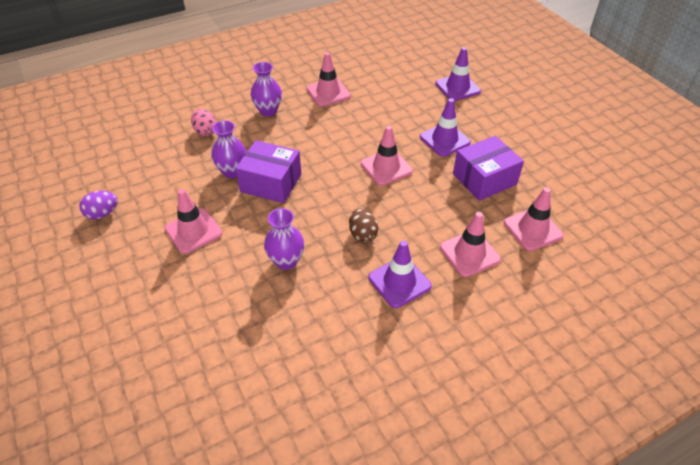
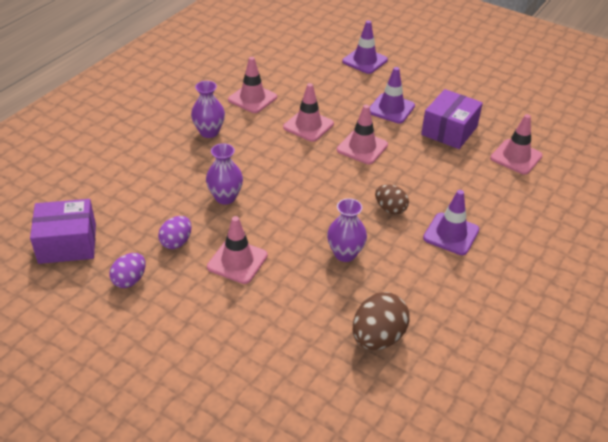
camera: 30 degrees left, 5 degrees down
(163, 196) = (176, 242): none -> purple egg
(205, 131) = (163, 170): pink egg -> none
(246, 353) = (377, 338): none -> brown egg
(271, 183) = (271, 195): purple box -> purple box (67, 243)
(469, 253) = (485, 192): pink traffic cone -> pink traffic cone (308, 126)

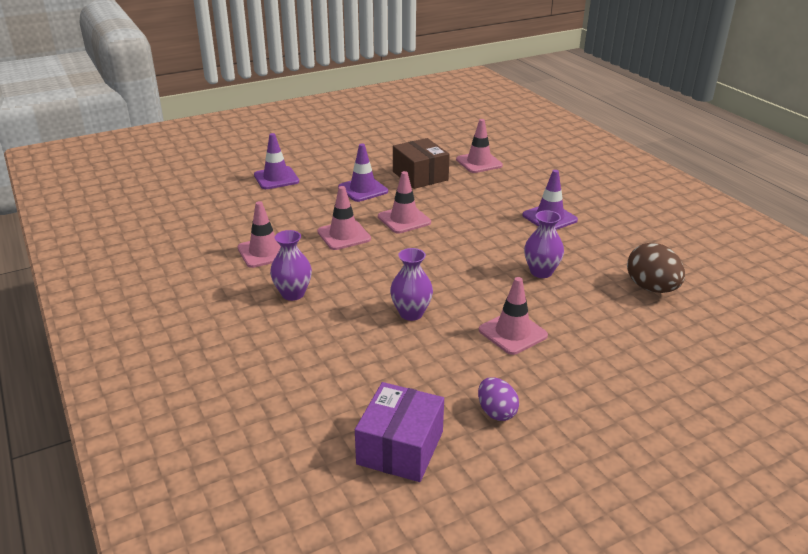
camera: 60 degrees left, 10 degrees down
(176, 242) = (457, 363): purple egg -> none
(390, 209) = (499, 233): brown egg -> none
(449, 130) = (420, 176): purple box -> brown box

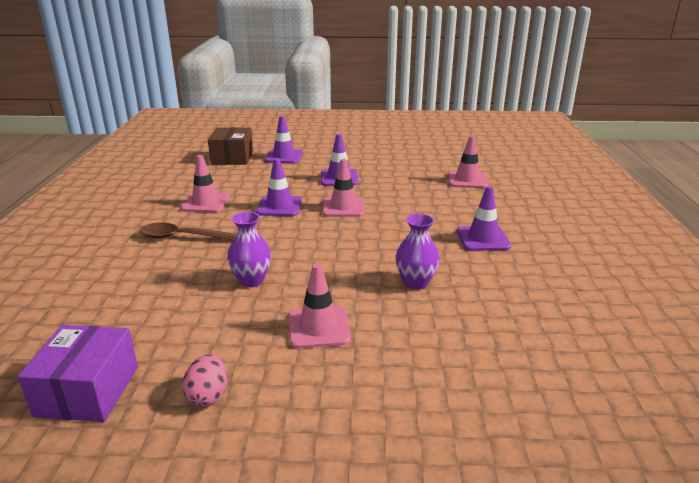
camera: 30 degrees right, 5 degrees down
(293, 294) = (184, 237): purple vase -> brown spoon
(344, 235) = (279, 206): pink traffic cone -> purple traffic cone
(400, 448) = (88, 391): purple box -> purple box turned 45 degrees counterclockwise
(420, 176) = (400, 179): brown box -> brown box (232, 158)
(496, 412) = (208, 395): purple egg -> pink egg
(651, 288) = (521, 335): brown egg -> none

